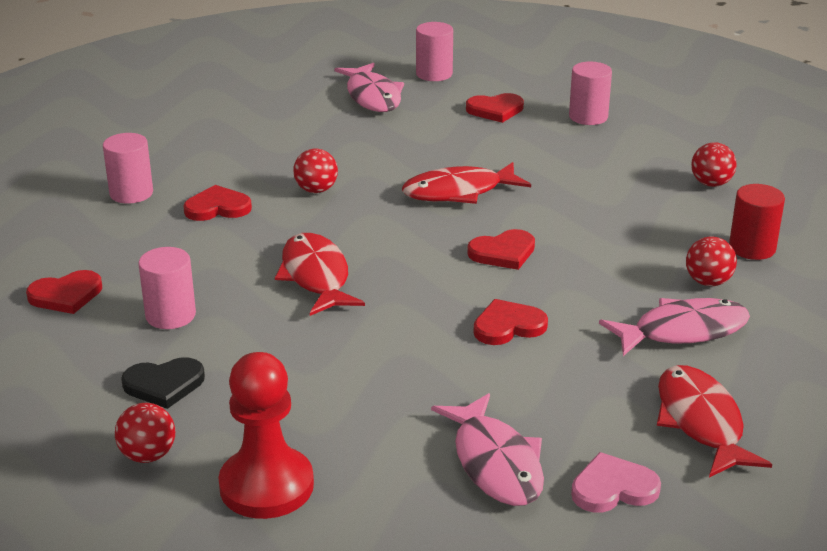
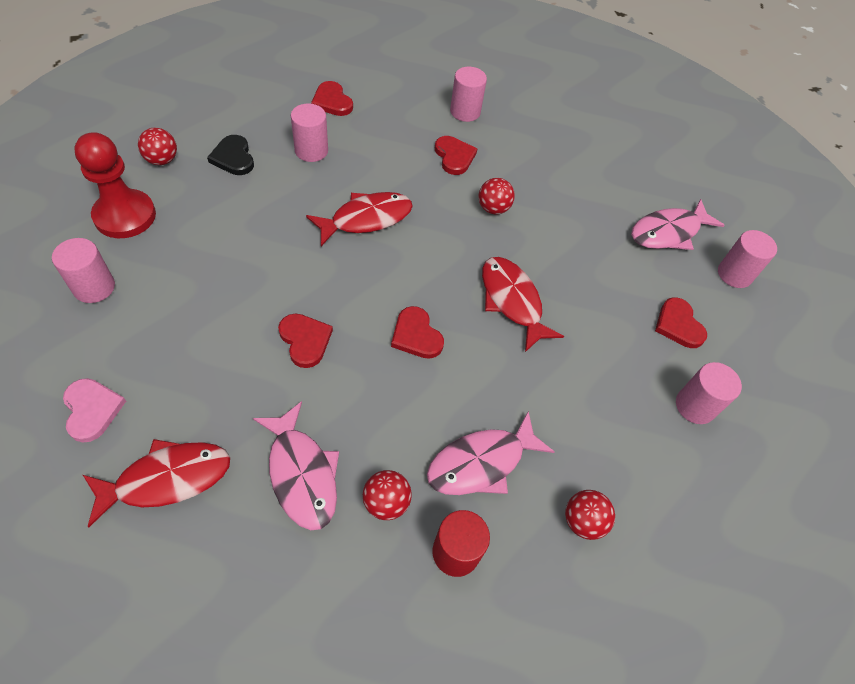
camera: 75 degrees right, 25 degrees up
(408, 505) = (94, 287): none -> pink cylinder
(495, 463) = (132, 335): pink fish -> pink fish (481, 463)

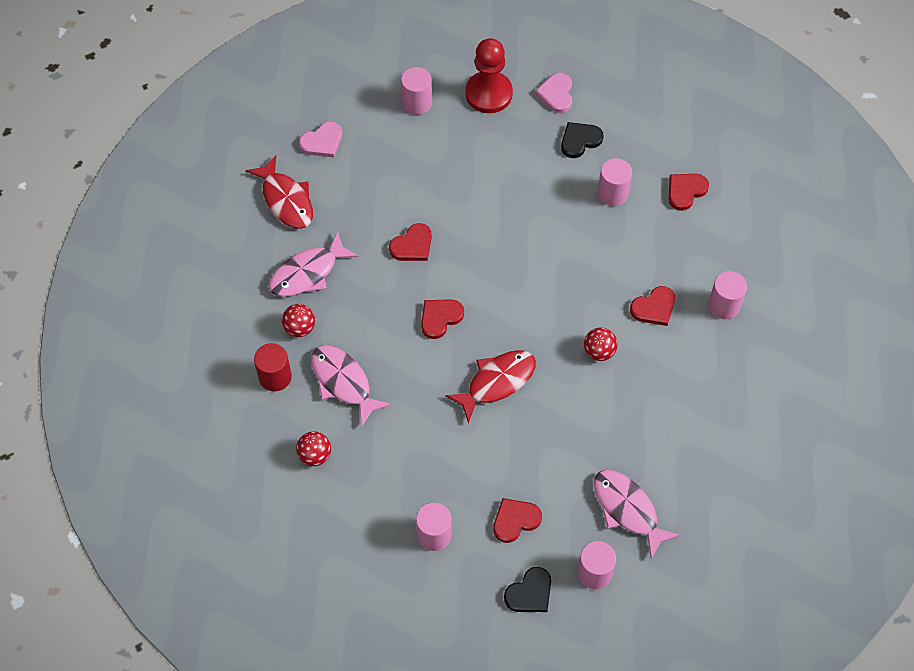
camera: 85 degrees right, 5 degrees up
(162, 160) = (556, 94): red ball -> pink heart
(366, 219) = (548, 255): red fish -> none
(759, 332) = (530, 593): none -> black heart

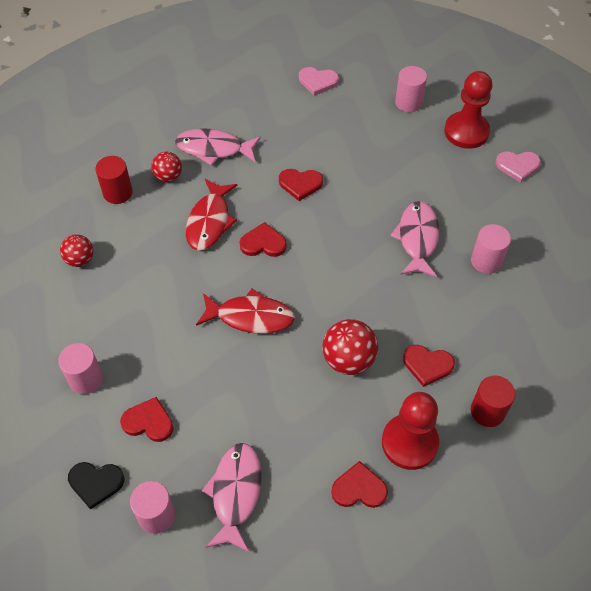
camera: 45 degrees right, 5 degrees down
(286, 200) = (254, 98): red fish -> red fish (210, 221)
(343, 382) = (153, 231): pink fish -> pink fish (417, 238)
(556, 94) = (517, 166): pink heart -> pink heart turned 135 degrees counterclockwise
(580, 140) = (501, 208): black heart -> none
(599, 351) = (348, 360): red ball -> red ball, size x1.58
(685, 191) = (548, 304): red heart -> red heart (359, 488)
(698, 372) = (409, 442): none -> red pawn
(724, 305) = (487, 411): pink cylinder -> red cylinder

